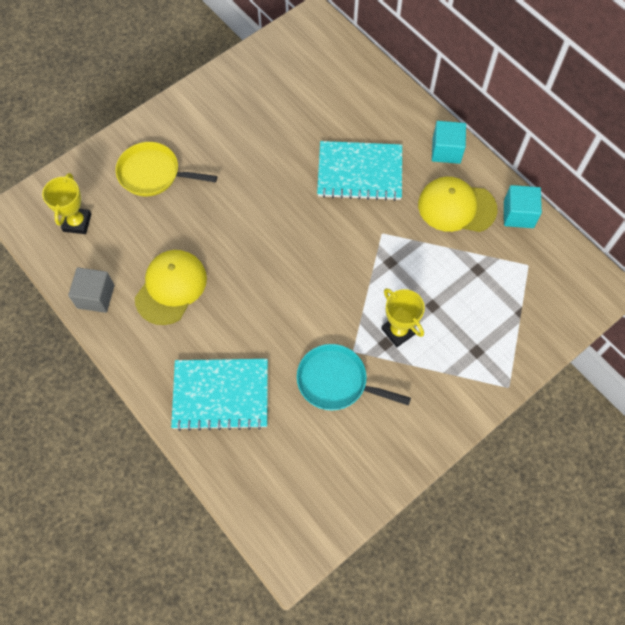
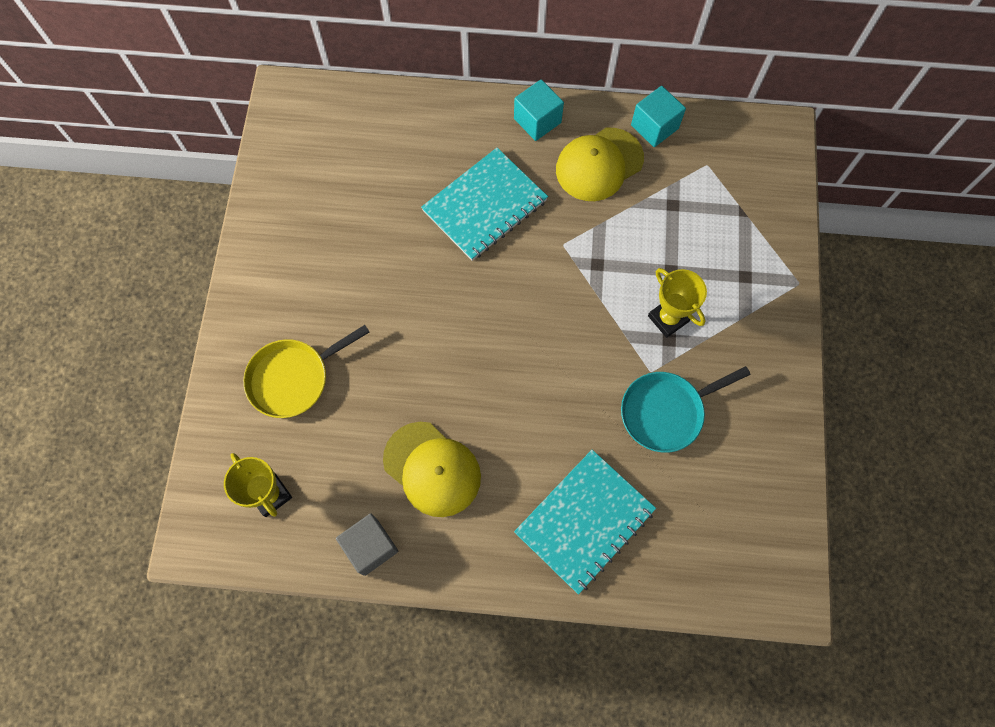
camera: 45 degrees left, 5 degrees up
(171, 287) = (432, 469): yellow cap -> yellow cap turned 150 degrees clockwise
(398, 331) = (668, 318): yellow trophy -> yellow trophy turned 45 degrees clockwise

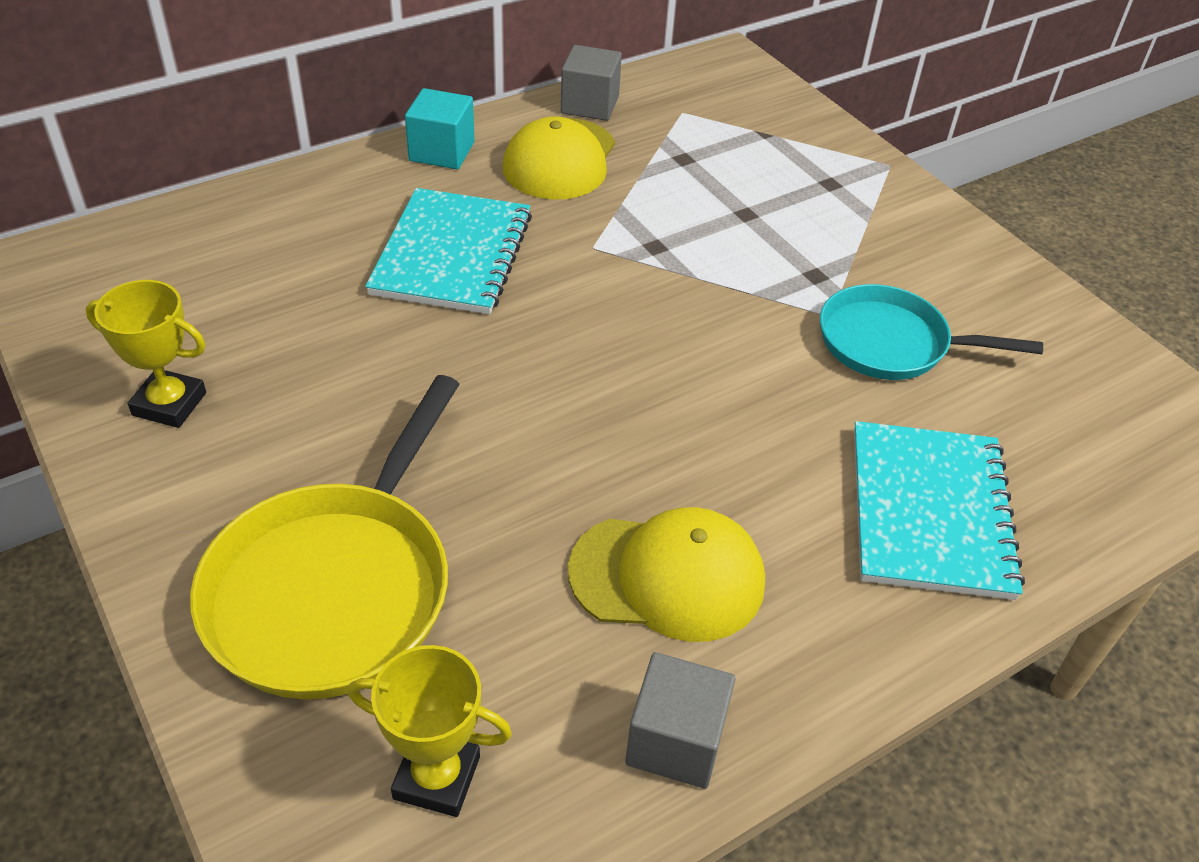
camera: 40 degrees left, 25 degrees down
(293, 378) = (336, 587): yellow pan -> yellow pan, size x1.51
(654, 127) = (590, 105): turquoise cube -> grey cube
(666, 412) = (891, 343): turquoise pan -> turquoise pan turned 75 degrees clockwise
(668, 318) = (792, 257): yellow trophy -> yellow trophy (169, 404)

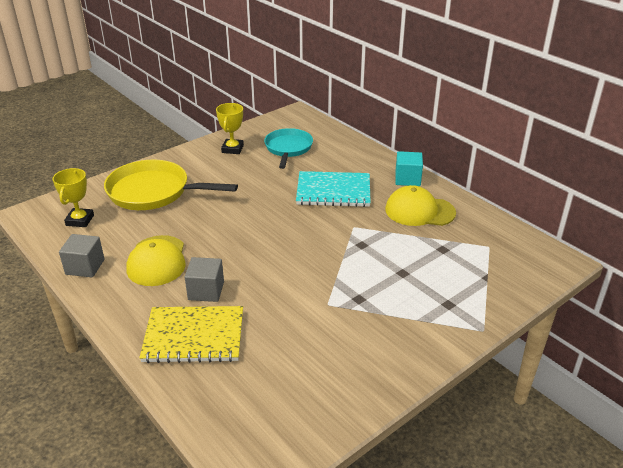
camera: 85 degrees right, 10 degrees down
(590, 105) = (475, 215): grey cube -> grey cube (206, 291)
(891, 343) = (311, 326): turquoise pan -> turquoise pan (288, 148)
(929, 512) = (194, 336): turquoise notebook -> yellow notebook

